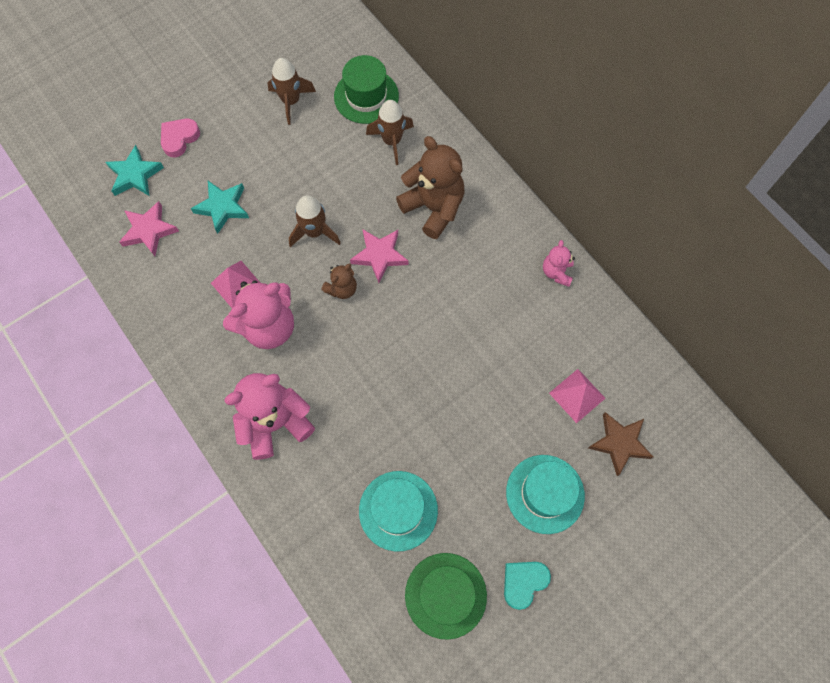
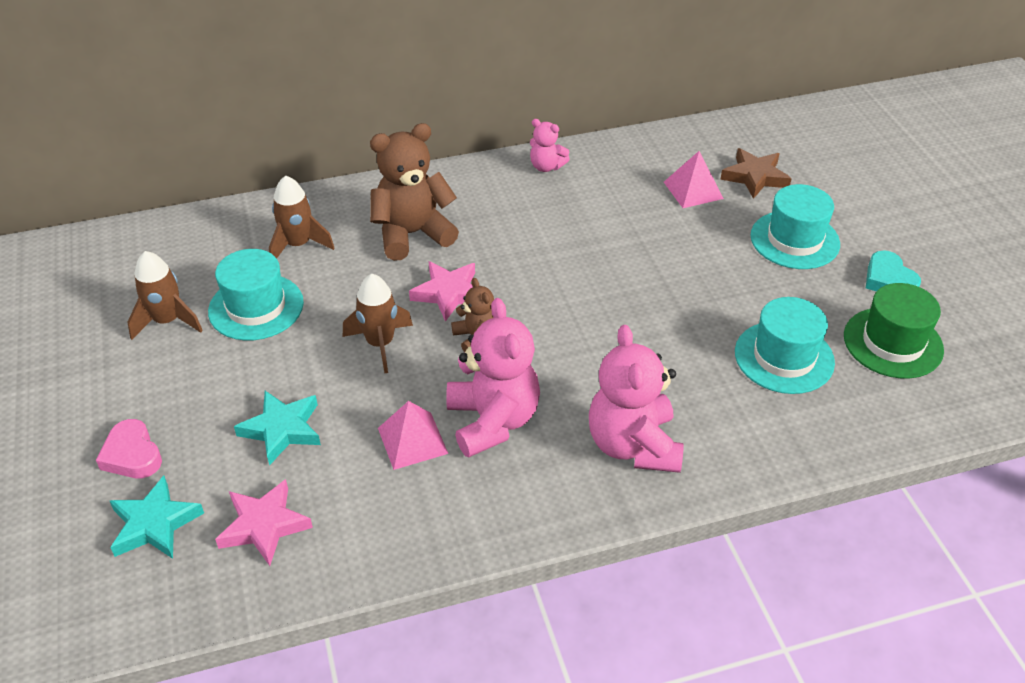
camera: 70 degrees left, 25 degrees down
(322, 144) = (256, 307): none -> turquoise hat
(366, 96) = (217, 251): green hat -> none

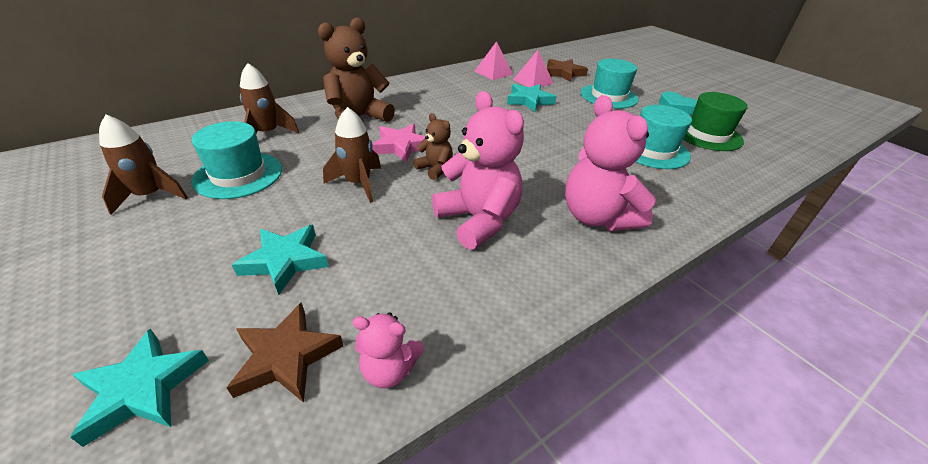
camera: 20 degrees left, 5 degrees down
(132, 455) = (111, 317): pink heart -> none
(264, 525) = (286, 357): pink star -> brown star
(412, 440) = (416, 246): pink pyramid -> pink pyramid (493, 72)
(546, 166) = (436, 79): pink teddy bear -> pink teddy bear (389, 369)
(663, 233) = (529, 101): none -> turquoise star

